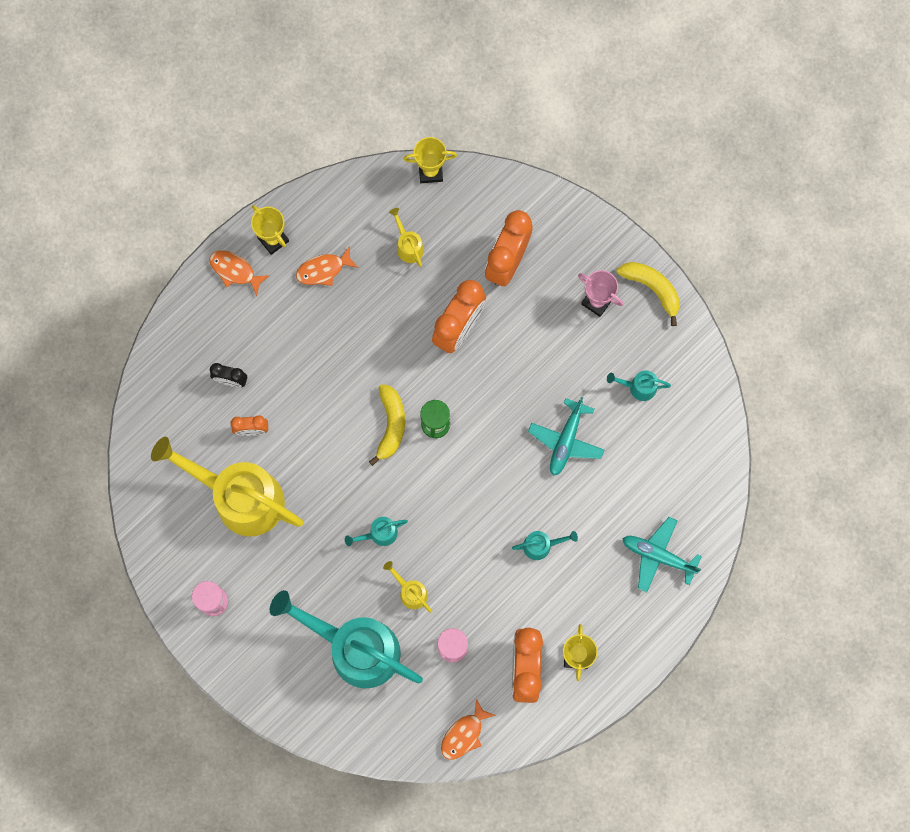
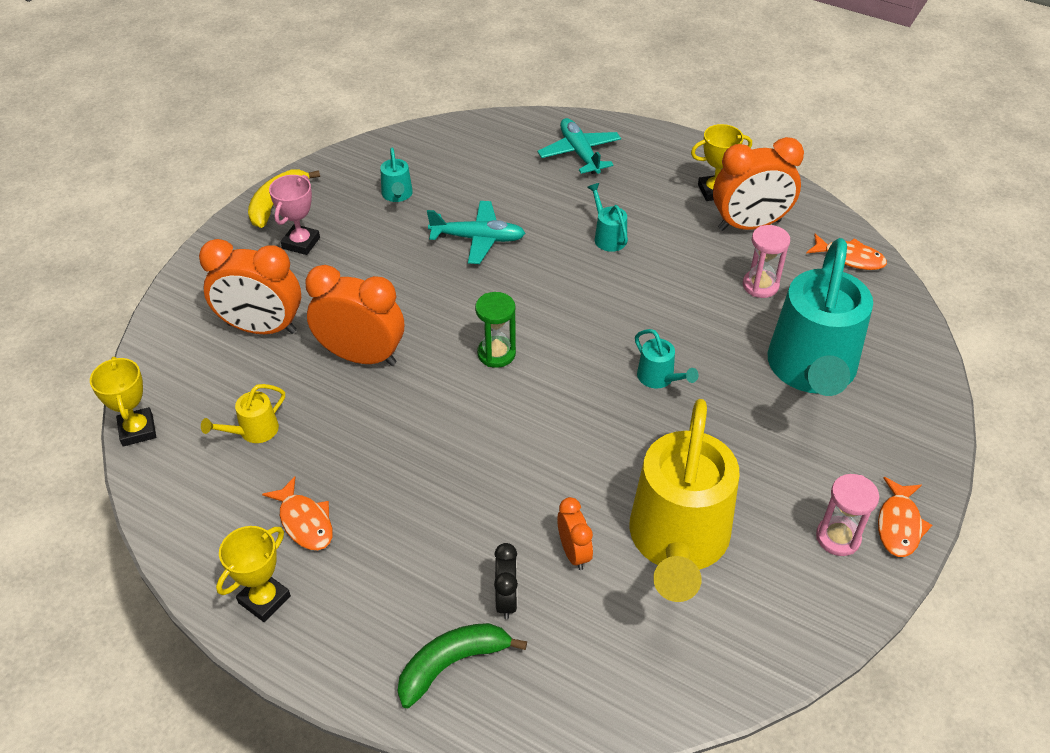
camera: 105 degrees left, 30 degrees down
(198, 339) = (452, 664): none -> green banana
(235, 271) = (326, 640): orange fish -> orange fish (899, 525)
(391, 425) = (512, 397): yellow banana -> none
(410, 591) = (715, 335): yellow watering can -> none
(658, 556) = (579, 153): turquoise plane -> turquoise plane turned 150 degrees clockwise

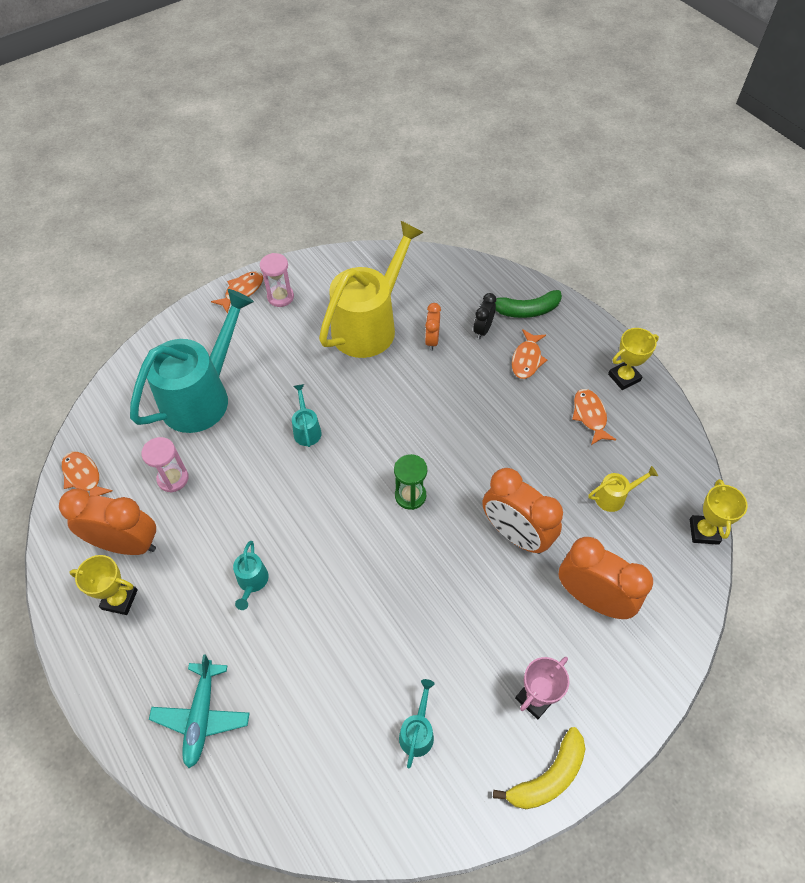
camera: 155 degrees left, 10 degrees up
(420, 574) = (527, 359): none -> orange fish
(478, 239) = (366, 630): turquoise plane -> none

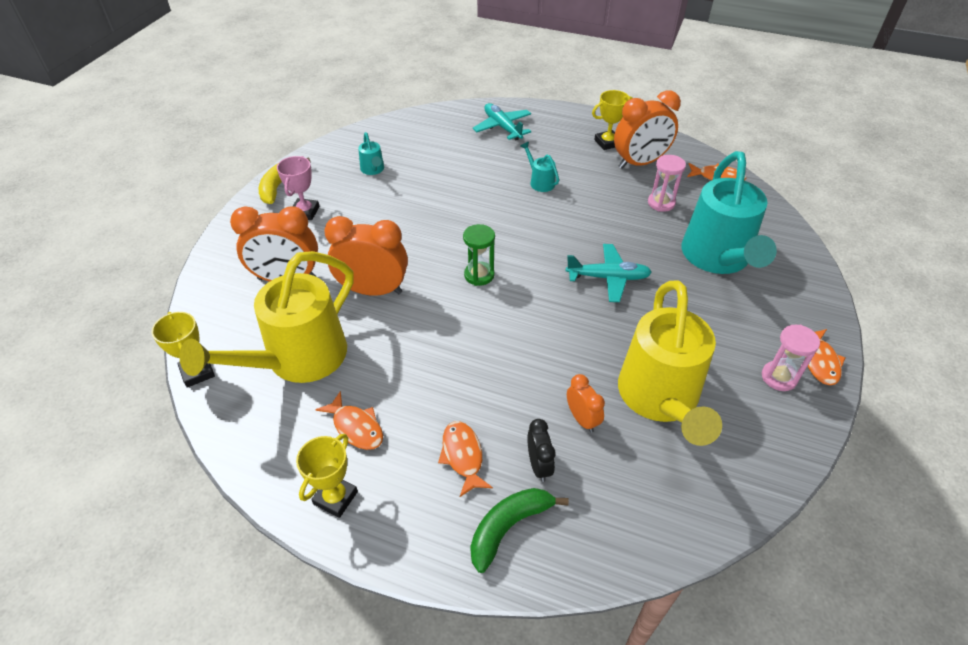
camera: 145 degrees right, 10 degrees down
(306, 429) = (608, 278): turquoise watering can -> turquoise plane
(614, 497) = (296, 360): yellow watering can -> yellow watering can, size x2.47

